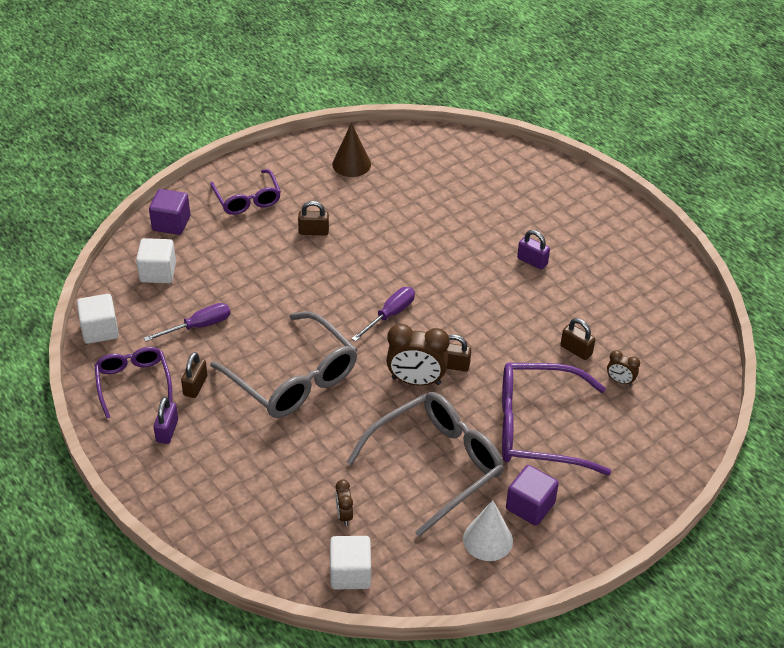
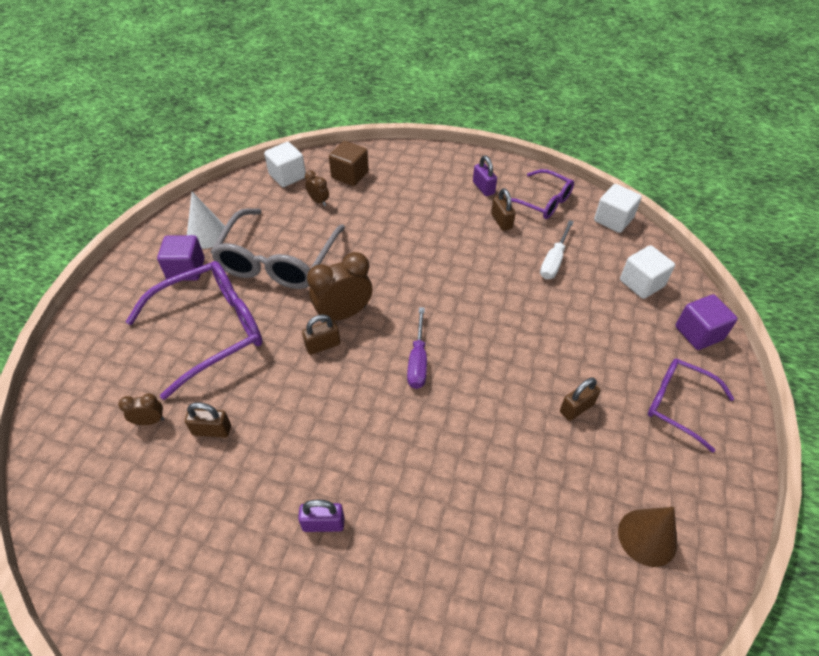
camera: 145 degrees right, 5 degrees up
(198, 326) = (554, 260): purple screwdriver -> white screwdriver
(282, 532) = (350, 175): none -> brown cube
(294, 379) = (440, 263): grey glasses -> none

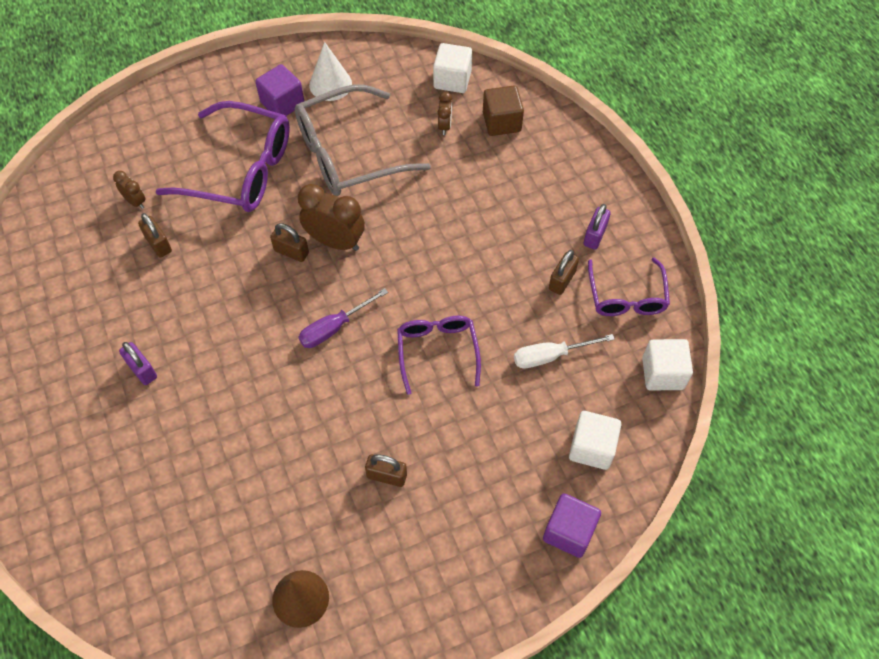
camera: 50 degrees right, 10 degrees up
(678, 404) = (461, 555): purple glasses -> purple glasses (437, 351)

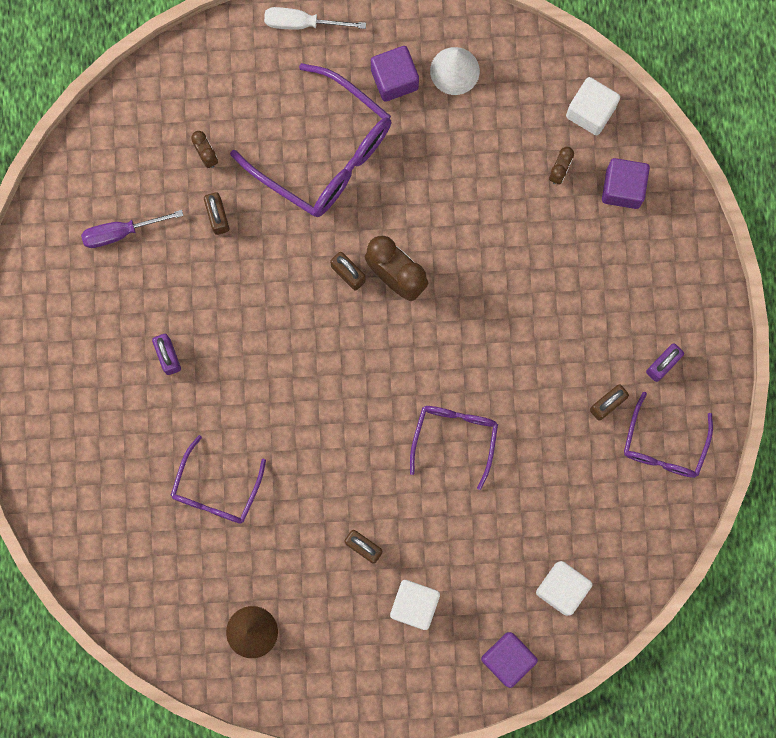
camera: 20 degrees right, 20 degrees up
(222, 473) = (216, 490): none -> purple glasses
(334, 328) = (364, 376): purple screwdriver -> purple screwdriver (121, 232)
(348, 154) = (443, 172): grey glasses -> none
(501, 122) = (623, 188): brown cube -> purple cube
(550, 356) = (562, 482): white screwdriver -> white screwdriver (302, 23)
(662, 373) = (662, 539): white cube -> white cube (414, 605)

